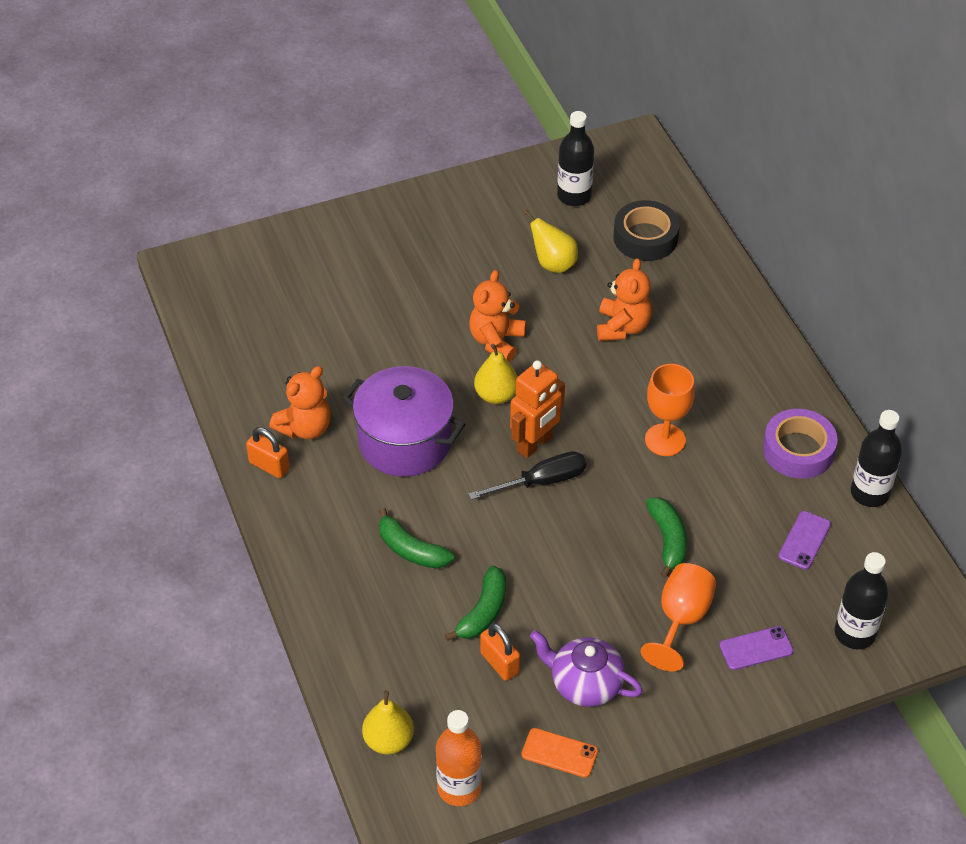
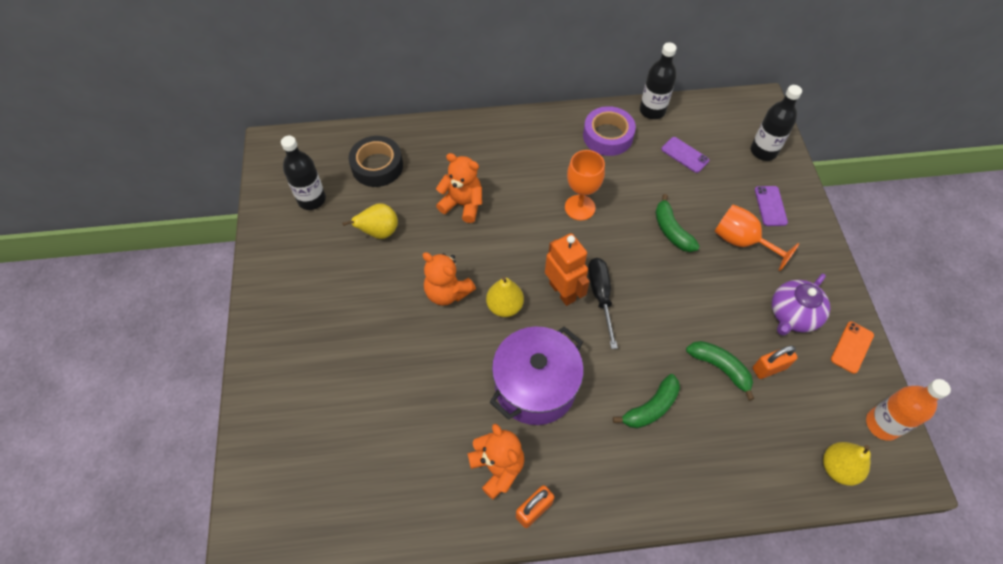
camera: 75 degrees left, 10 degrees up
(668, 540) = (671, 230): green banana -> green banana turned 120 degrees counterclockwise

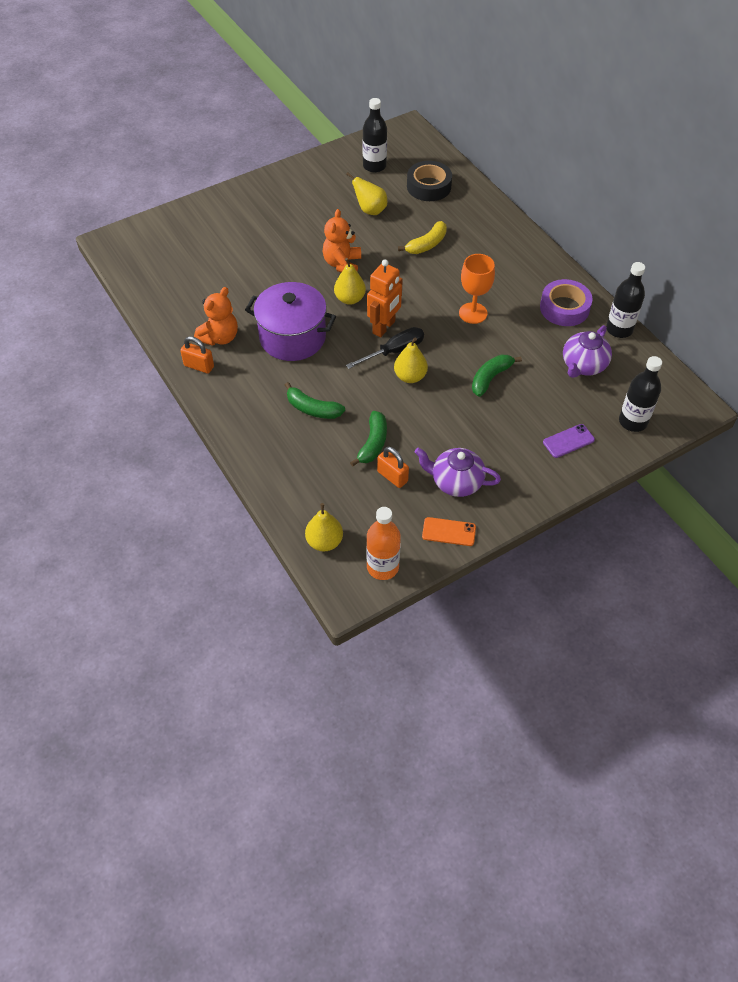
camera: 65 degrees right, 5 degrees down
(462, 204) = (426, 244): orange teddy bear -> yellow banana
(642, 297) = (410, 376): none -> yellow pear
(685, 155) = (583, 365): purple phone -> purple teapot
(742, 241) = (512, 429): orange goblet -> none

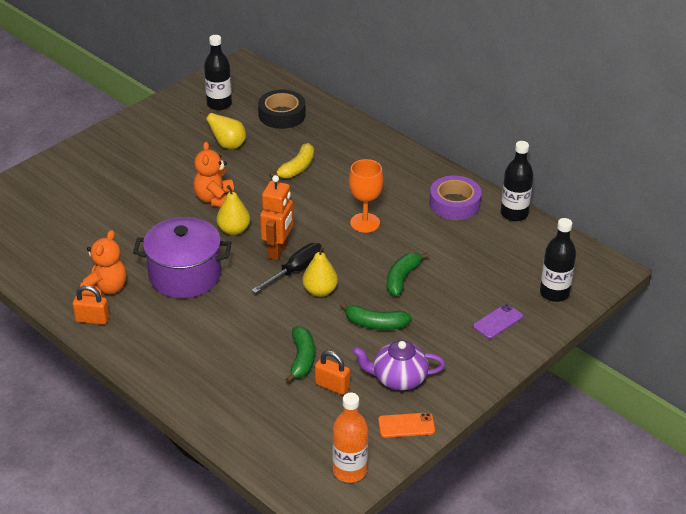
camera: 15 degrees left, 15 degrees down
(312, 409) = (228, 338): green banana -> green banana (375, 324)
(324, 542) = (281, 459): yellow pear -> none
(583, 365) = (490, 252): purple teapot -> none

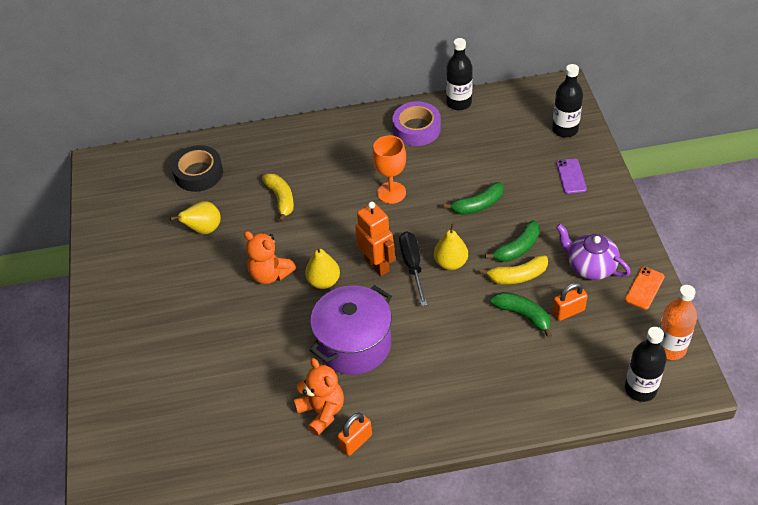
camera: 50 degrees left, 10 degrees up
(219, 104) = (138, 207): black bottle -> black bottle (640, 389)
(343, 337) = (517, 276): none -> yellow banana
(398, 379) = (590, 266): purple teapot -> purple teapot turned 90 degrees clockwise
(402, 278) = (478, 205): green banana -> green banana turned 90 degrees counterclockwise

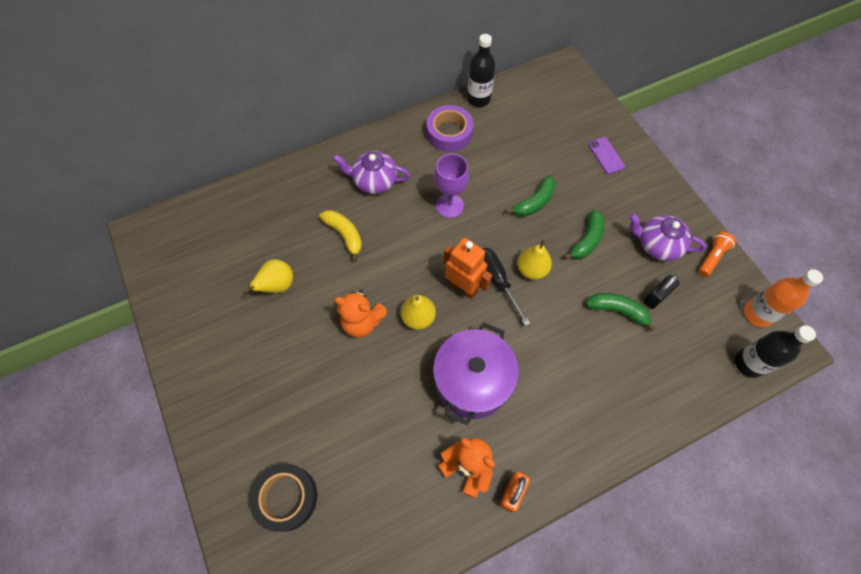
camera: 20 degrees left, 15 degrees up
(198, 173) = (251, 223): black tape -> black tape (286, 498)
(326, 159) = (374, 181): none -> purple teapot
(391, 193) = (449, 206): orange goblet -> purple goblet
(517, 276) = (597, 270): yellow banana -> none
(565, 129) = (583, 109): black bottle -> none
(568, 311) = (656, 297): orange padlock -> black padlock
(644, 288) = (712, 257): orange phone -> orange flashlight

